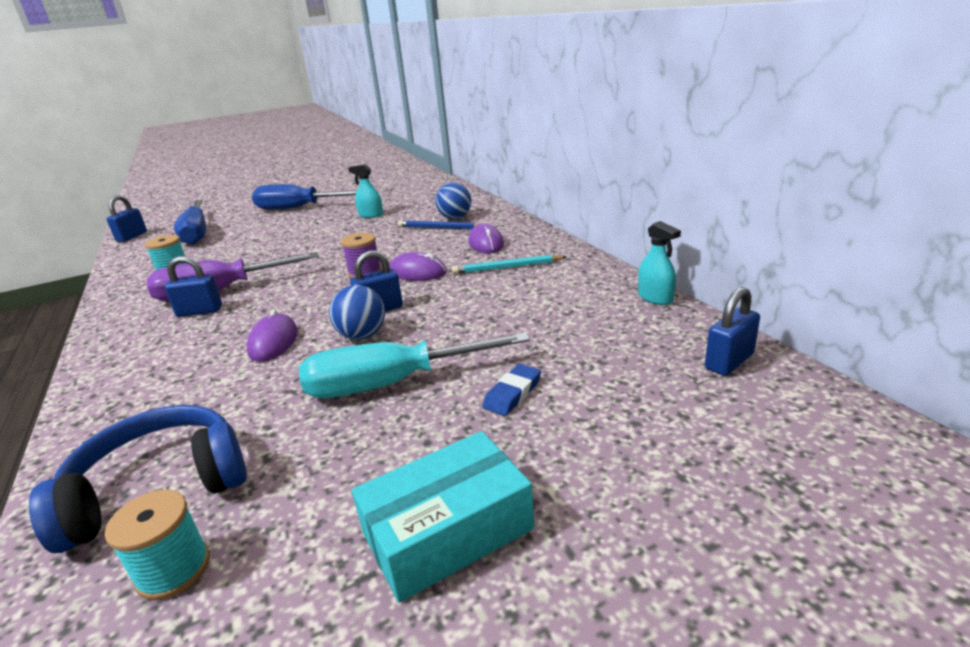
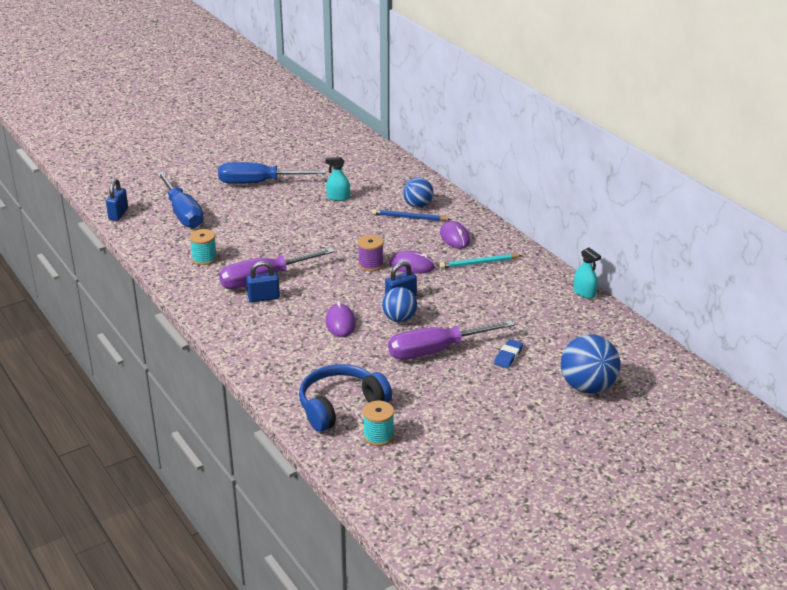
camera: 10 degrees left, 5 degrees up
(393, 383) = (436, 351): turquoise screwdriver -> purple screwdriver
(448, 531) = (496, 418): turquoise box -> none
(660, 458) = (587, 387): none -> blue ball
(729, 362) = (625, 337): blue padlock -> none

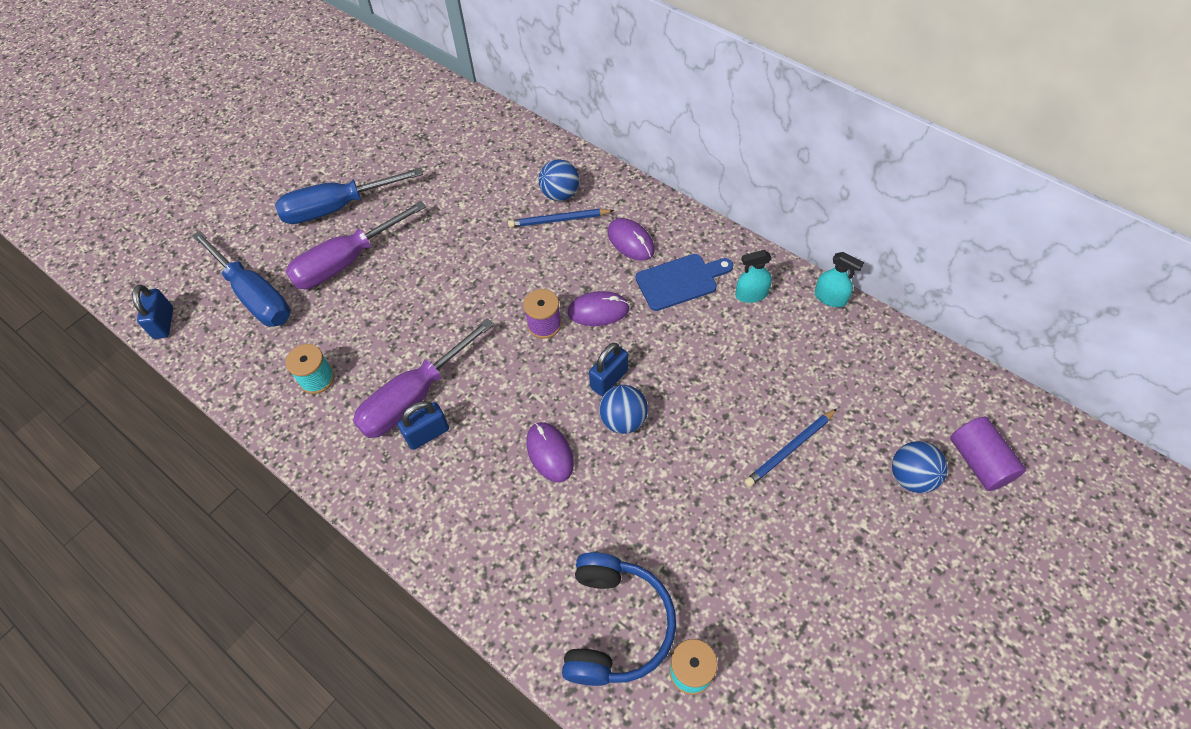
camera: 15 degrees left, 25 degrees up
(338, 197) = (452, 207): turquoise spray bottle -> turquoise spray bottle (751, 294)
(340, 406) = (616, 625): blue headphones -> blue headphones turned 150 degrees clockwise
(436, 351) = (696, 468): purple screwdriver -> purple screwdriver (347, 261)
(479, 263) = (680, 281): turquoise pencil -> blue cutting board
(508, 356) = (790, 449): blue eraser -> blue pencil
(587, 387) = (911, 477): blue ball -> blue ball, size x0.65
(642, 390) = (979, 462): none -> purple cylinder

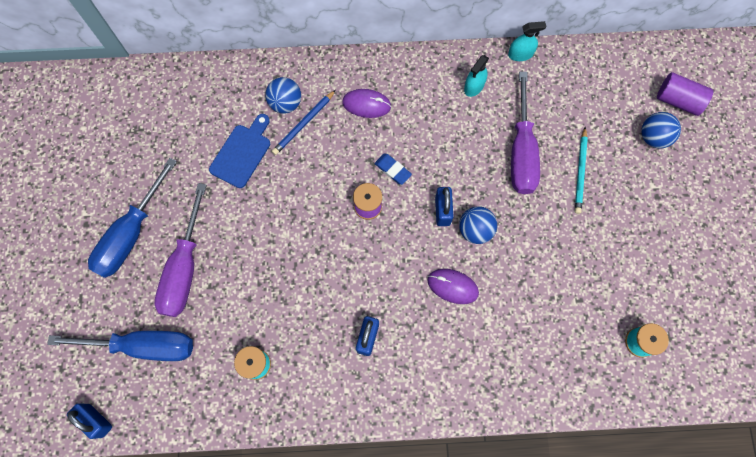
camera: 45 degrees left, 15 degrees up
(415, 396) = (334, 321): purple screwdriver -> purple screwdriver (521, 151)
(598, 311) = (392, 170): purple mouse -> blue eraser
(616, 625) = (581, 352): blue headphones -> none
(680, 281) = (423, 110): blue cutting board -> blue cutting board (242, 153)
(790, 449) = (580, 172): blue pencil -> turquoise pencil

